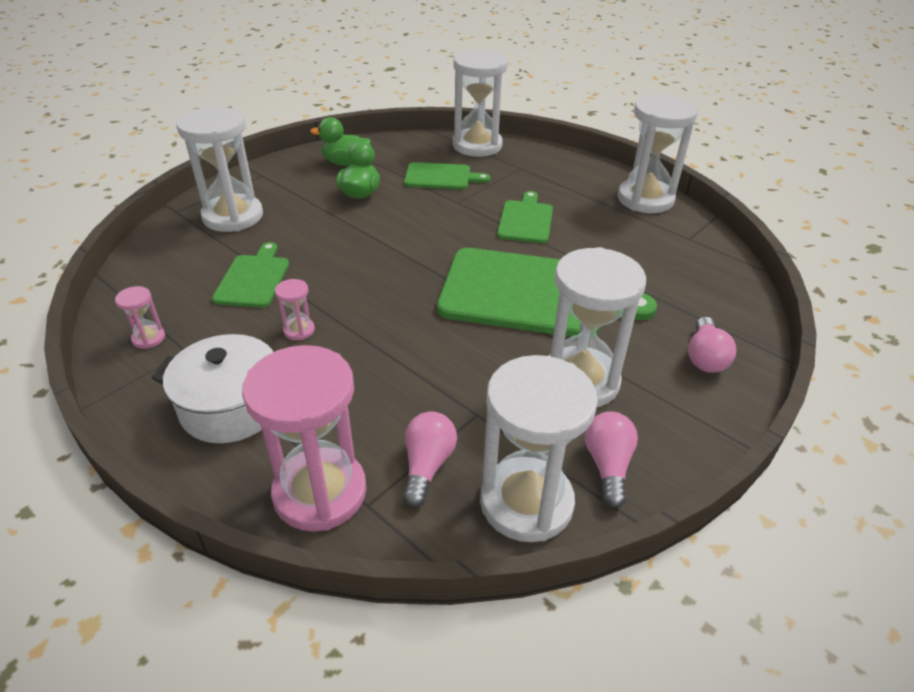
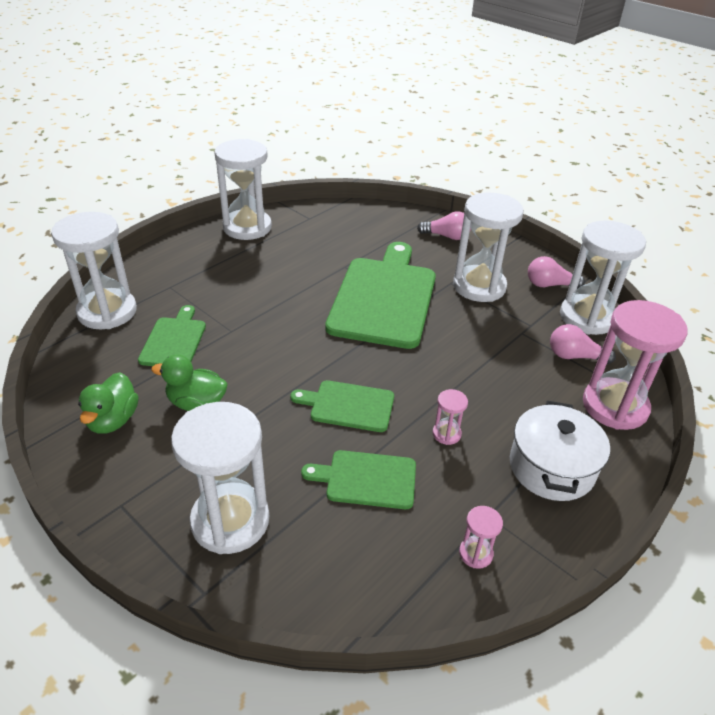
camera: 90 degrees left, 0 degrees up
(526, 220) = (272, 291): green cutting board -> green cutting board (348, 405)

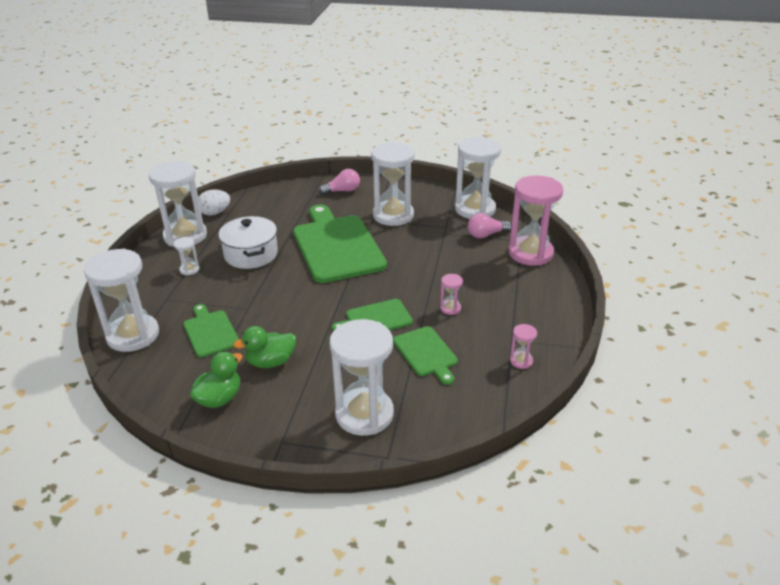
camera: 30 degrees left, 5 degrees down
(113, 420) = (219, 398): green duck -> green duck turned 120 degrees counterclockwise
(218, 264) = (189, 270): none -> white hourglass
(296, 213) = (215, 213): none -> white egg
(367, 479) = (426, 353): green cutting board -> green cutting board turned 90 degrees counterclockwise
(549, 285) = (436, 198): pink light bulb -> none
(551, 467) = (523, 300): white pot -> white pot (251, 254)

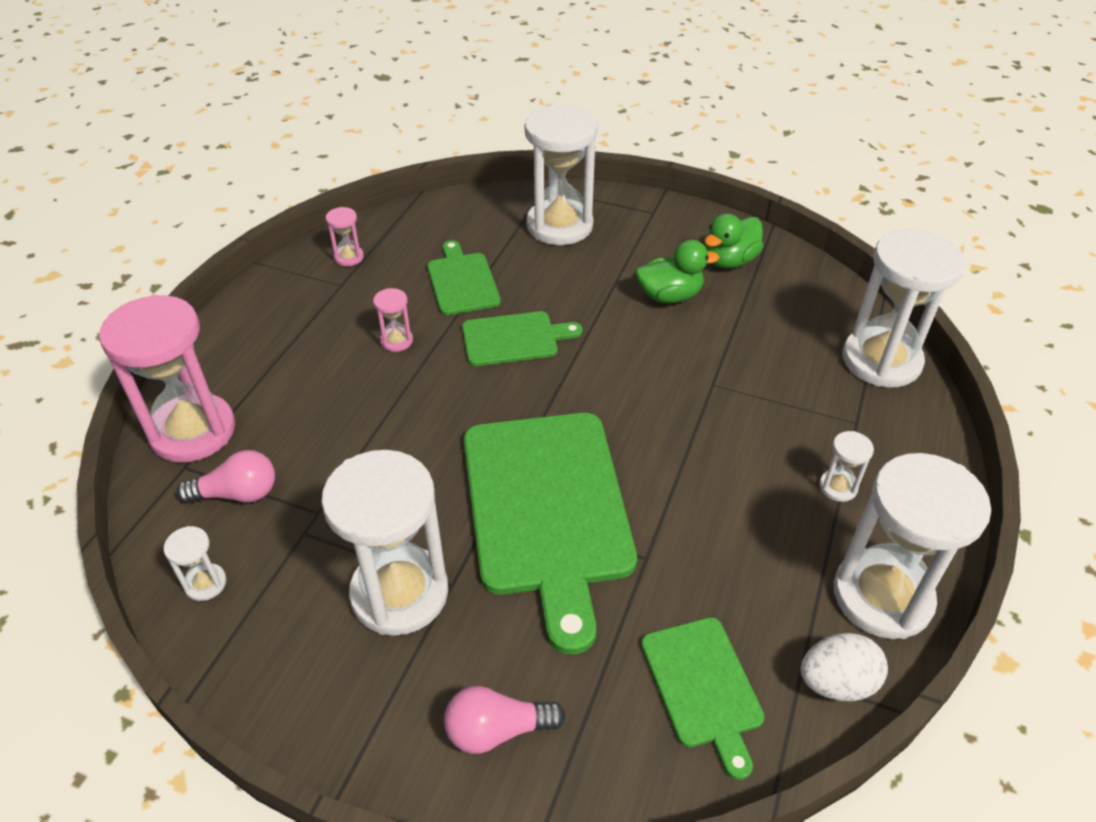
camera: 170 degrees left, 10 degrees up
(210, 332) = (763, 351): green cutting board -> green cutting board (703, 687)
(251, 254) = (723, 511): white pot -> none
(475, 209) = (205, 583): white hourglass -> white hourglass, size x0.43

